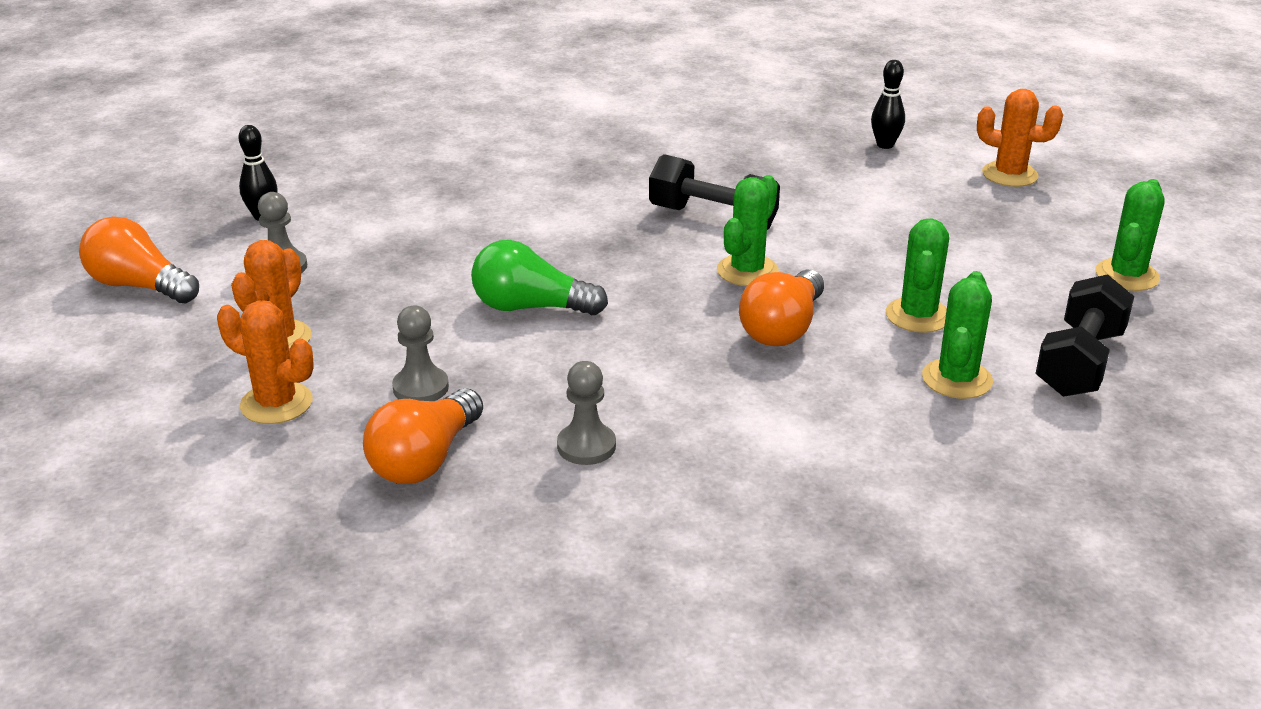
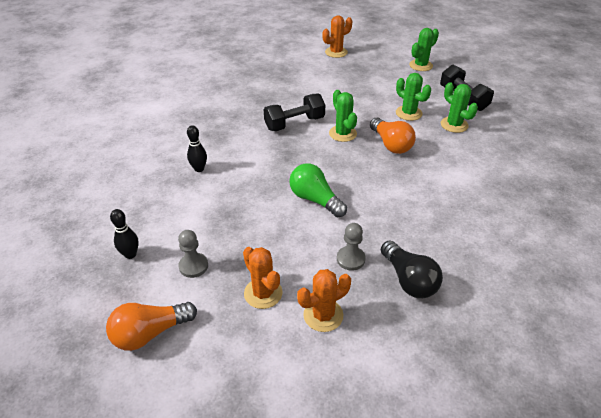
camera: 55 degrees left, 10 degrees up
(425, 459) = (409, 280): orange light bulb -> black light bulb
(530, 307) = (315, 199): green light bulb -> green light bulb turned 90 degrees clockwise
(586, 446) = (432, 228): grey pawn -> none
(885, 145) = (285, 63): black bowling pin -> black bowling pin (199, 169)
(1127, 275) = (420, 65): green cactus -> green cactus turned 75 degrees clockwise

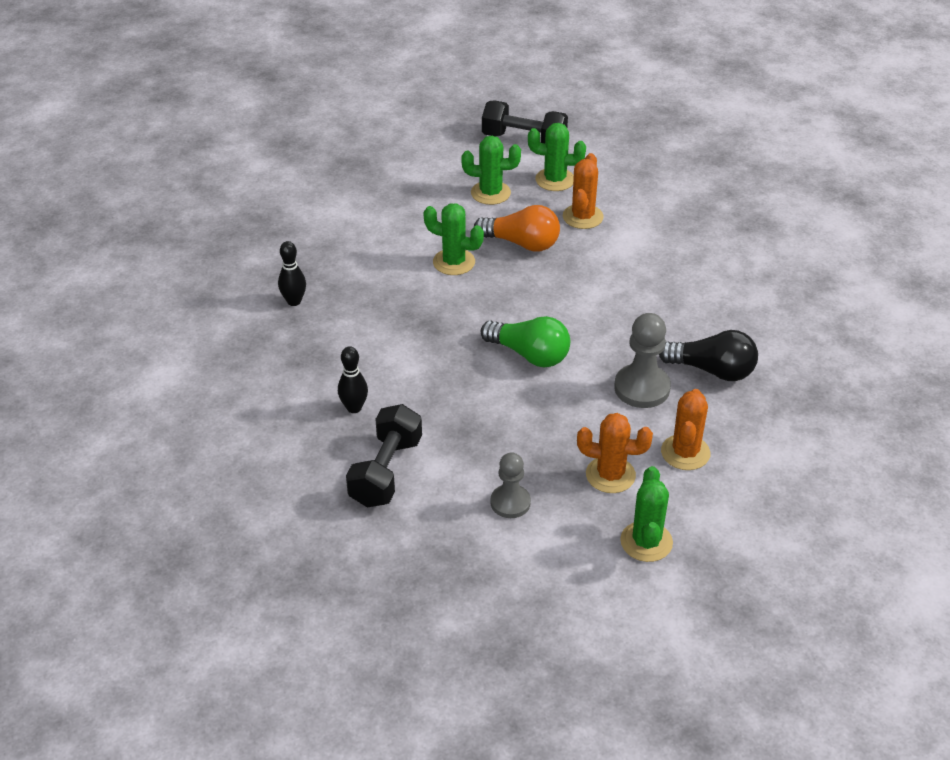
camera: 45 degrees left, 0 degrees up
(130, 254) = (428, 542): black bowling pin -> black bowling pin (294, 301)
(150, 333) = (564, 585): orange light bulb -> none
(294, 123) = (381, 283): black dumbbell -> black dumbbell (386, 471)
(315, 199) = (529, 355): green light bulb -> green light bulb turned 150 degrees counterclockwise
(336, 52) = (290, 155): orange cactus -> orange cactus (582, 217)
(350, 259) = (642, 388): grey pawn -> grey pawn, size x1.50
(420, 65) = (422, 119): green cactus -> green cactus (646, 542)

